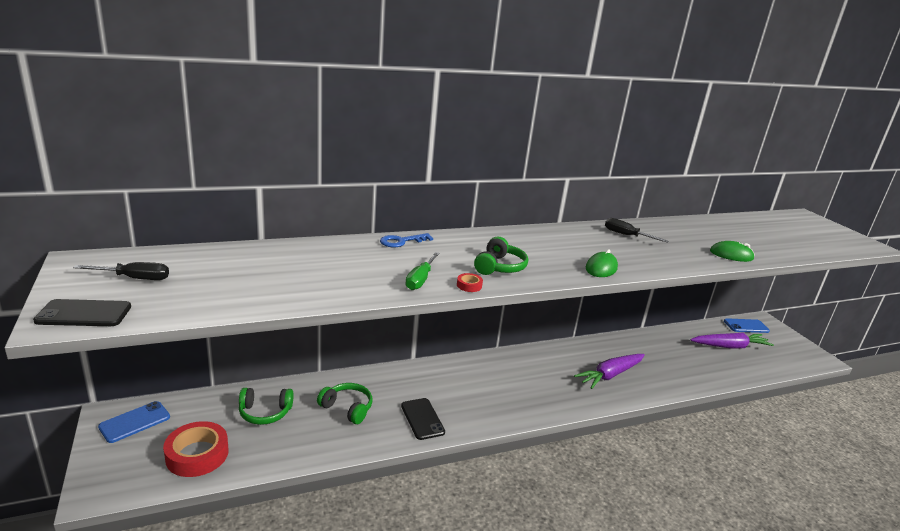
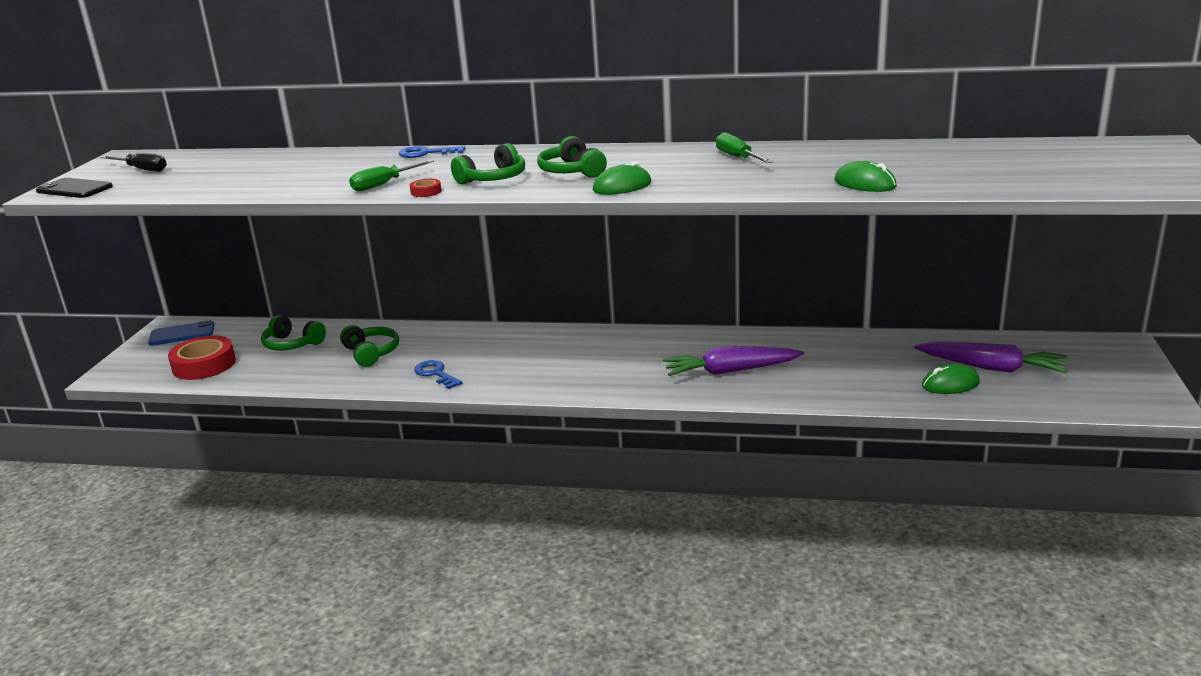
camera: 35 degrees right, 0 degrees up
(422, 419) = (436, 374): black phone -> blue key
(544, 255) = (572, 171): none -> green headphones
(626, 235) = (737, 157): black screwdriver -> green screwdriver
(725, 362) = (950, 384): none -> green mouse
(746, 326) = (1070, 348): blue phone -> none

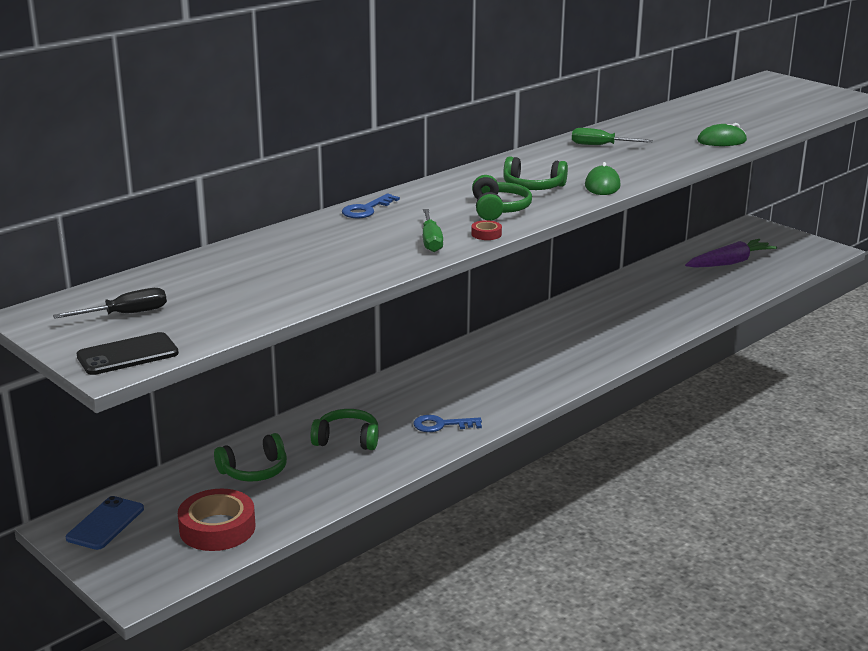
camera: 55 degrees left, 0 degrees up
(730, 371) = (617, 327): purple carrot -> none
(950, 384) = (733, 280): green mouse -> none

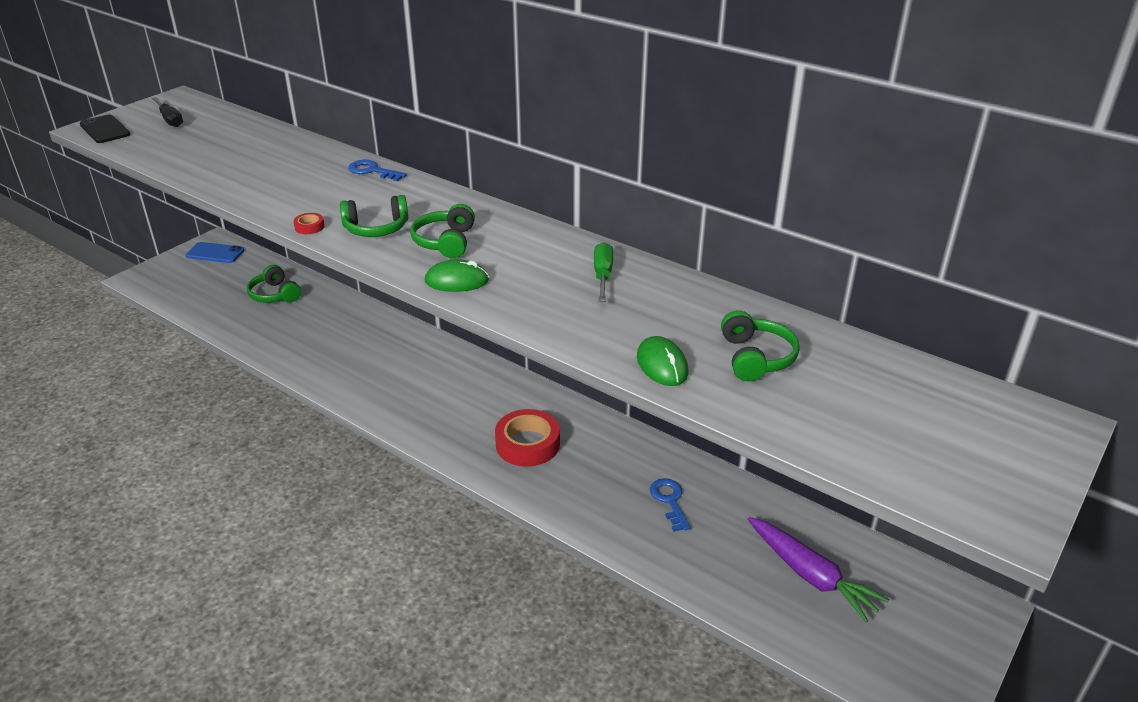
camera: 80 degrees right, 10 degrees up
(217, 528) = (201, 293): red tape -> red tape (527, 444)
(347, 440) = (318, 327): green headphones -> green headphones (755, 358)
(431, 241) = (294, 204): green screwdriver -> none
(441, 425) = (341, 371): blue key -> blue key (669, 501)

